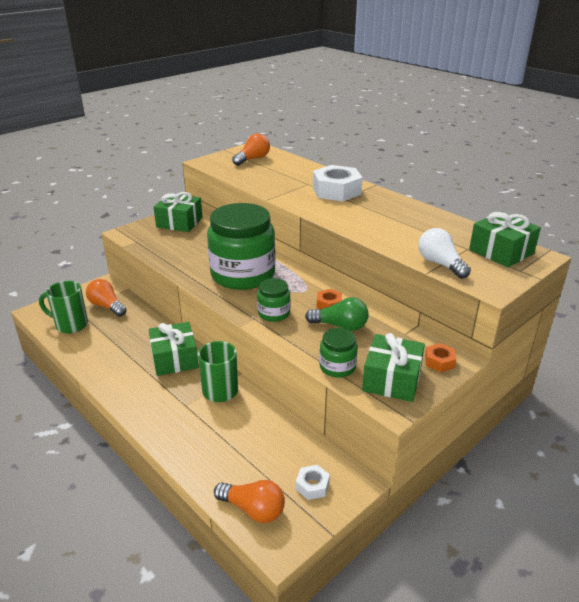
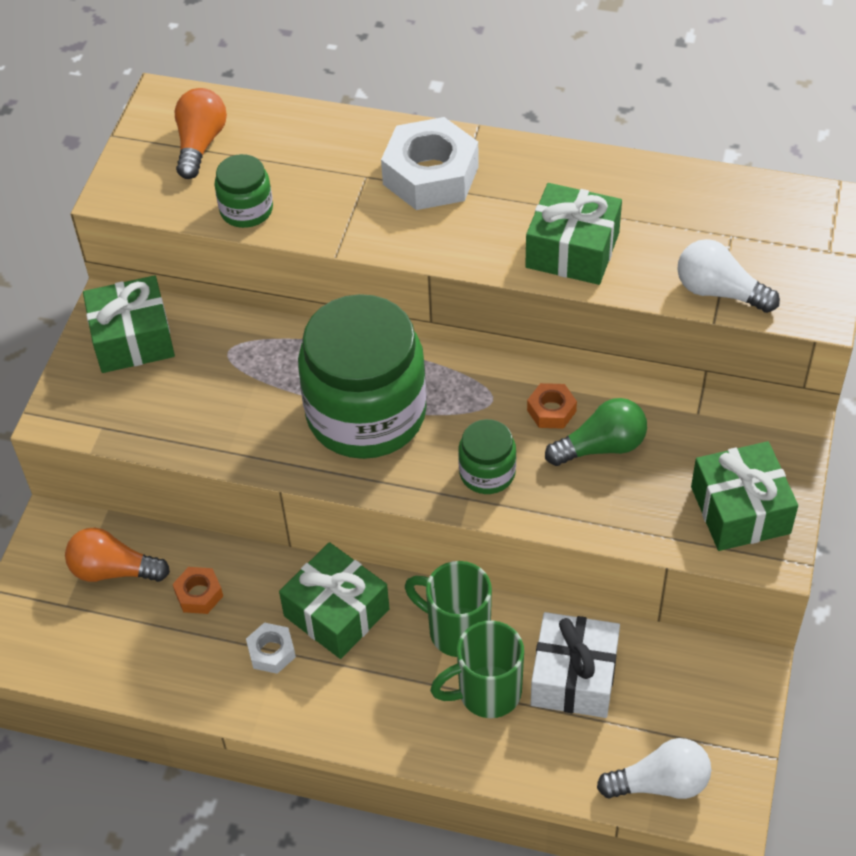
camera: 30 degrees left, 20 degrees up
(70, 325) = (93, 643): green mug -> green mug (487, 693)
(253, 509) = (660, 783): orange light bulb -> white light bulb
(256, 436) = (574, 677): none -> white gift
(312, 486) = (704, 707): white nut -> white nut (271, 652)
(337, 367) = (656, 526): green jar -> green jar (246, 210)
(439, 361) = (776, 443): orange nut -> orange nut (199, 594)
(501, 251) = (780, 220): green gift -> green gift (572, 250)

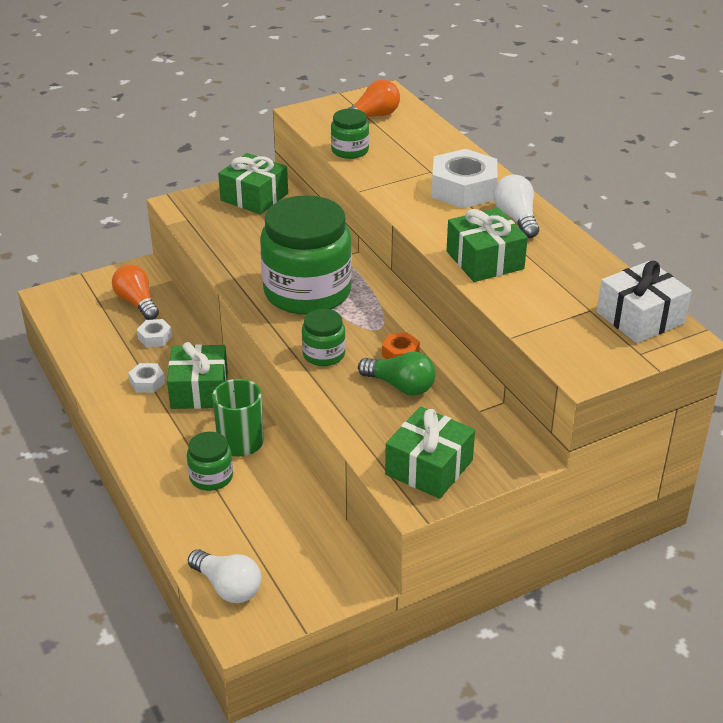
camera: 45 degrees right, 15 degrees down
(199, 594) = (155, 337): orange nut -> white nut
(487, 693) = (211, 477): green mug -> green jar
(574, 677) = (263, 506): white gift -> white gift (640, 317)
(719, 292) = (537, 327): white light bulb -> white light bulb (516, 218)

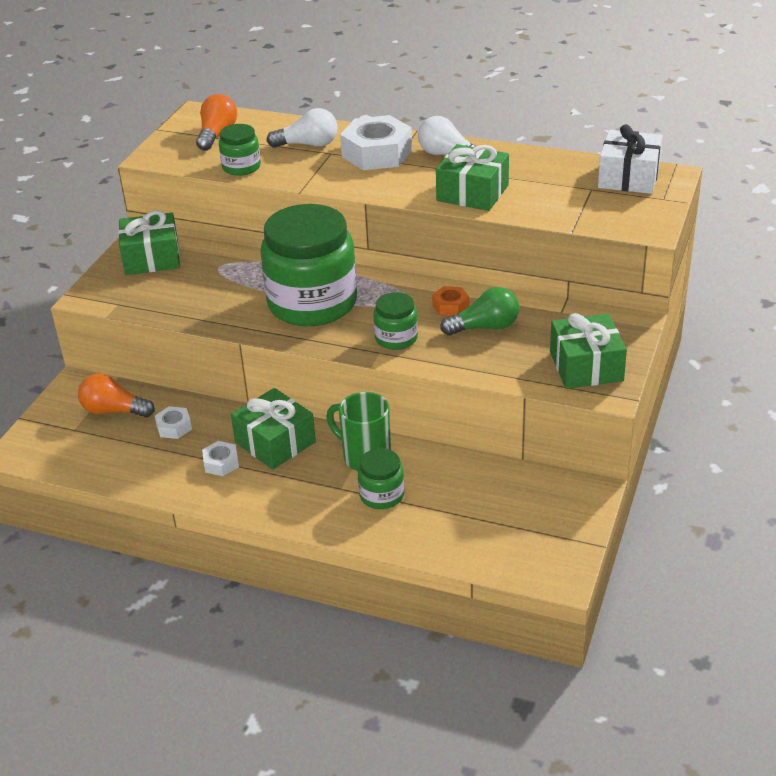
camera: 40 degrees left, 0 degrees up
(228, 587) = (509, 557): white light bulb -> white light bulb (308, 144)

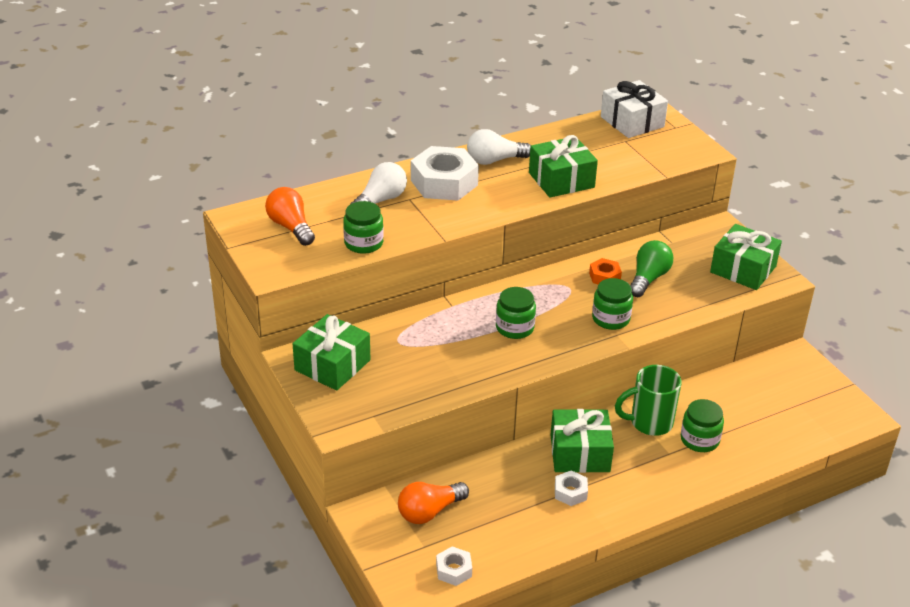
camera: 50 degrees left, 0 degrees up
(174, 427) = (494, 492): white nut -> white nut (454, 570)
(312, 303) = (514, 328): green jar -> green jar, size x0.46

